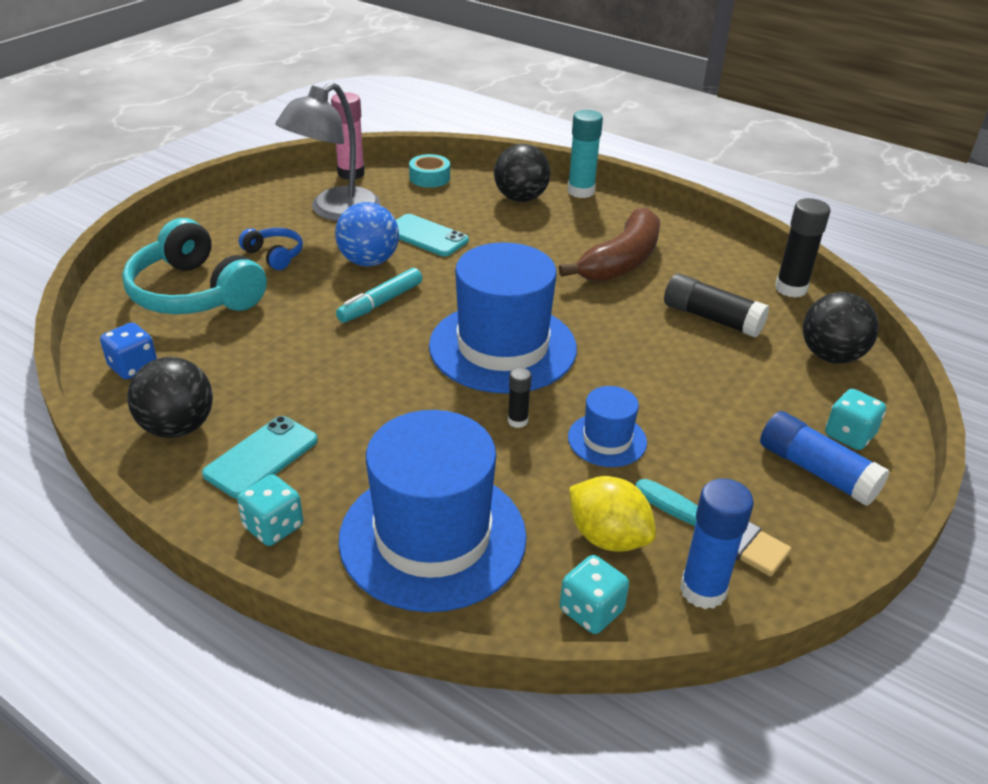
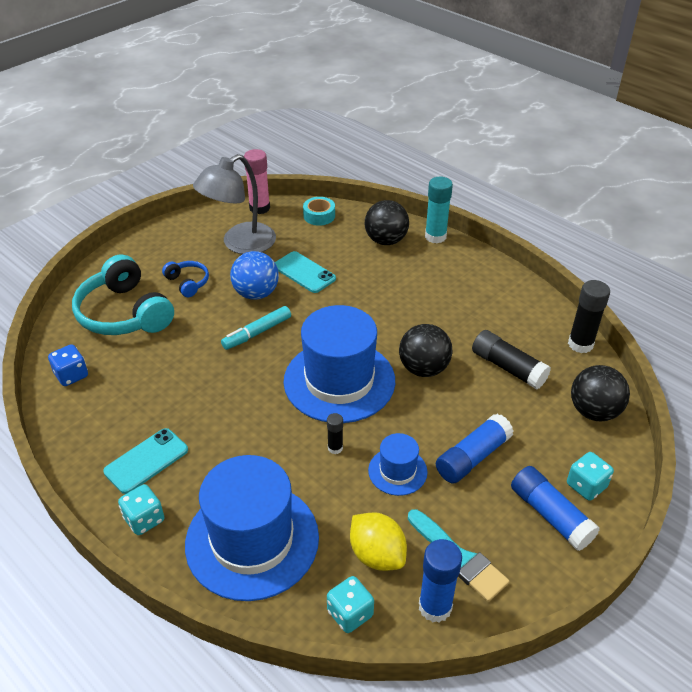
camera: 10 degrees right, 5 degrees up
(178, 427) = (94, 430): black ball -> black ball (423, 369)
(621, 261) = (450, 308): brown banana -> none
(698, 416) = (472, 457): none -> blue glue stick

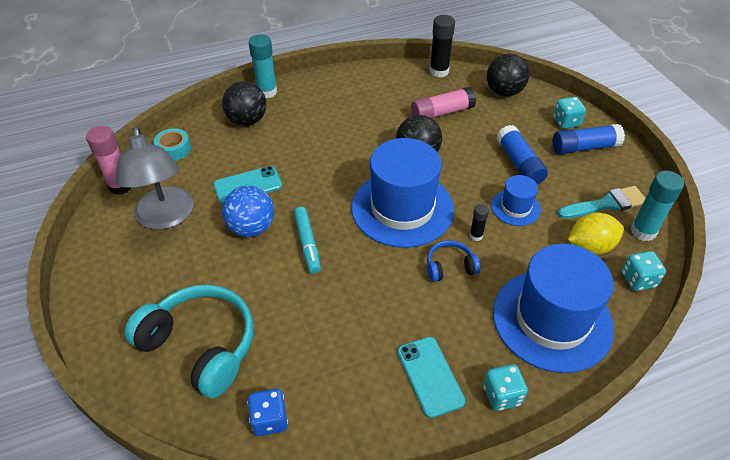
camera: 65 degrees left, 5 degrees up
(124, 313) = (201, 345): turquoise headphones -> turquoise headphones turned 135 degrees counterclockwise
(188, 283) = (193, 276): blue headphones -> blue headphones (450, 267)
(435, 607) = (643, 231): blue glue stick -> turquoise glue stick
(508, 367) = (441, 113): black glue stick -> pink glue stick

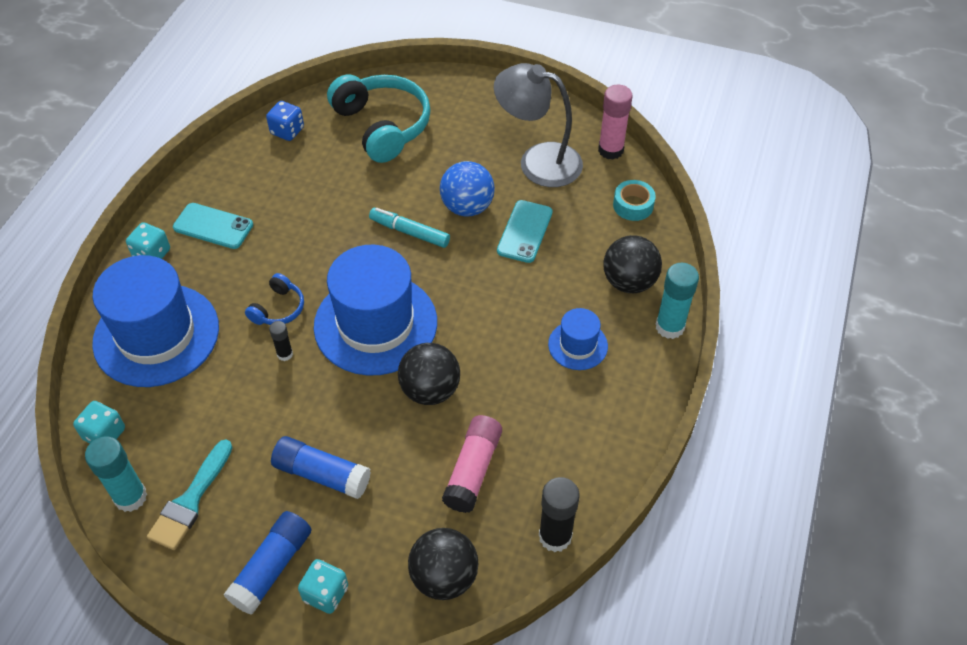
camera: 130 degrees right, 5 degrees up
(201, 345) = (382, 126): turquoise headphones -> turquoise headphones turned 105 degrees counterclockwise
(515, 207) = (276, 415): blue hat -> blue hat (578, 345)
(590, 246) = (172, 432): yellow lemon -> none

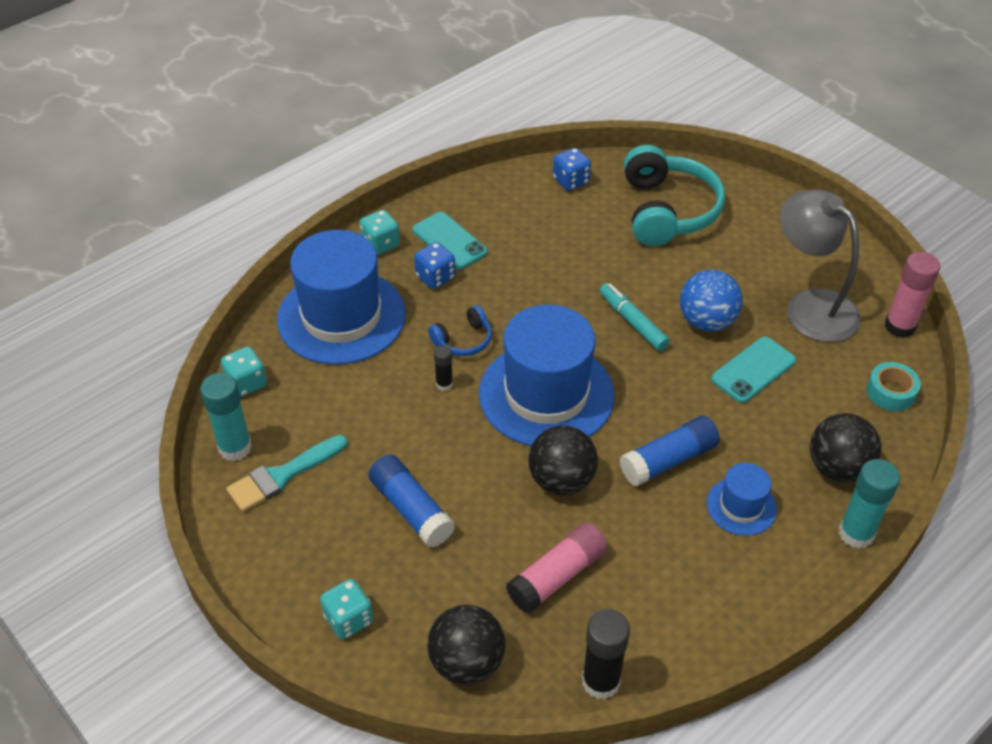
camera: 30 degrees right, 5 degrees down
(220, 263) = (435, 277): none -> blue dice
(272, 567) = (316, 571): blue glue stick -> blue glue stick (668, 460)

